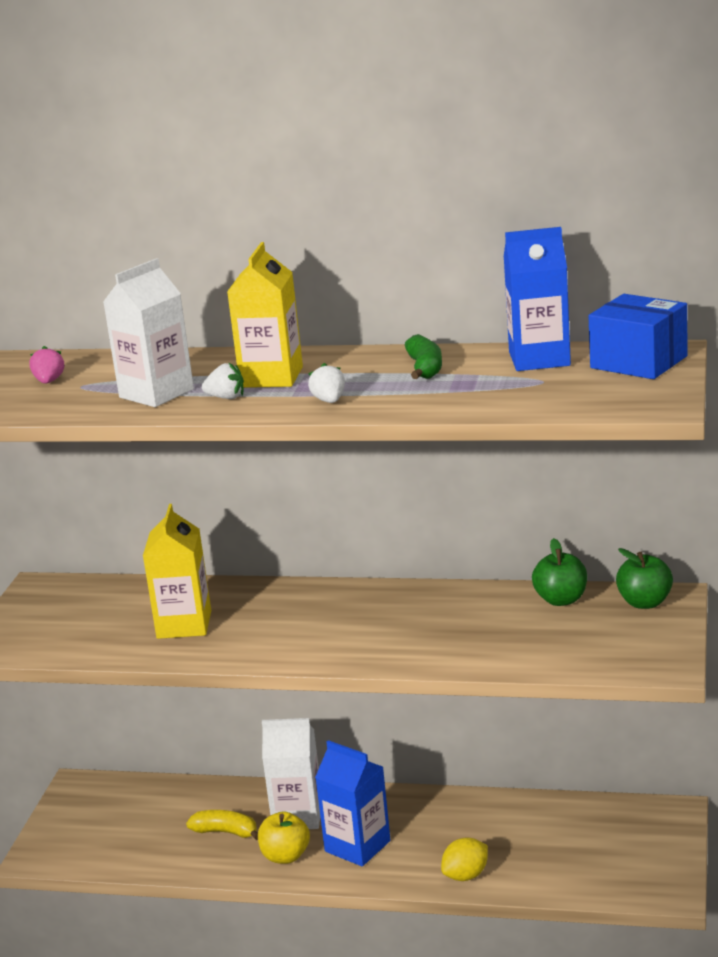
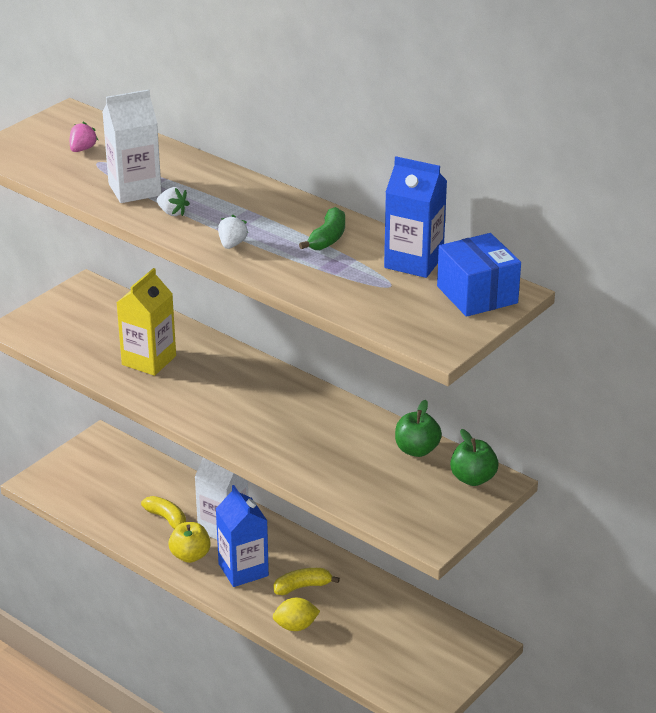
camera: 25 degrees right, 10 degrees up
(271, 377) = (221, 204): yellow carton -> none
(437, 836) = (302, 587): none -> yellow banana

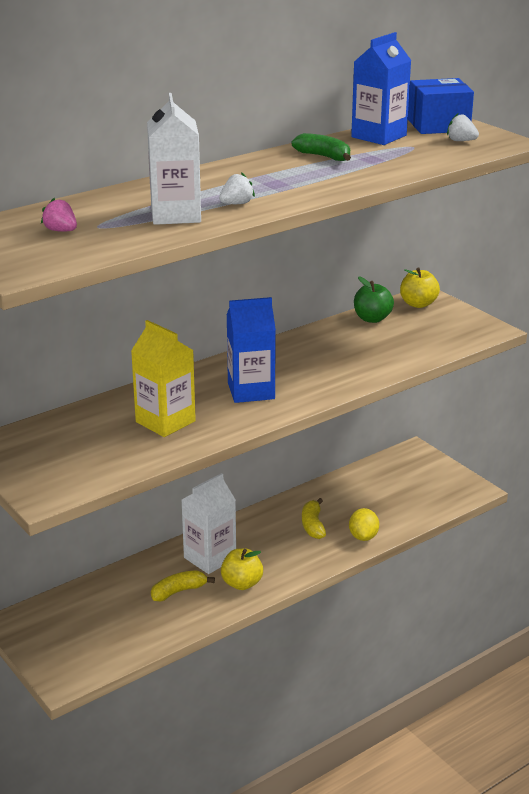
camera: 75 degrees left, 5 degrees down
(232, 244) = (314, 187): white strawberry -> white strawberry (461, 141)
(243, 570) = (276, 555): blue carton -> blue carton (251, 391)
(473, 478) = (418, 304): green apple -> yellow apple

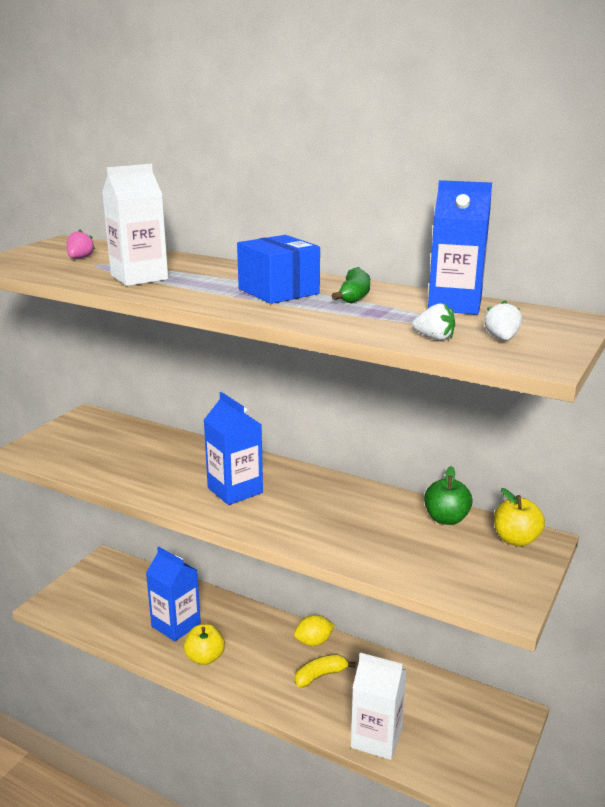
camera: 65 degrees right, 5 degrees down
(165, 421) = (155, 466): yellow carton -> none
(178, 591) = (176, 625): yellow banana -> blue carton
(210, 558) = (231, 627): white carton -> white carton (376, 738)
(236, 204) = (183, 289): white strawberry -> white strawberry (434, 338)
(363, 536) = (326, 718): yellow lemon -> yellow lemon (313, 642)
(438, 125) = (542, 322): blue box -> blue box (278, 291)

